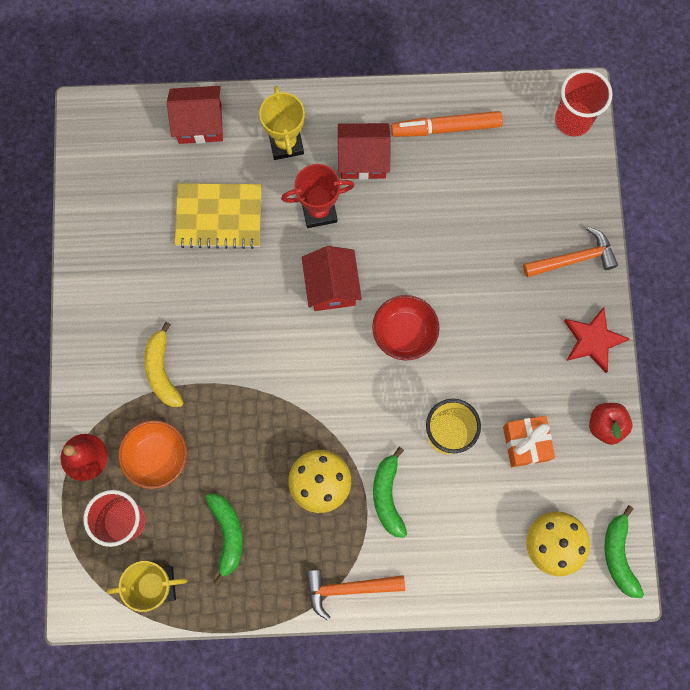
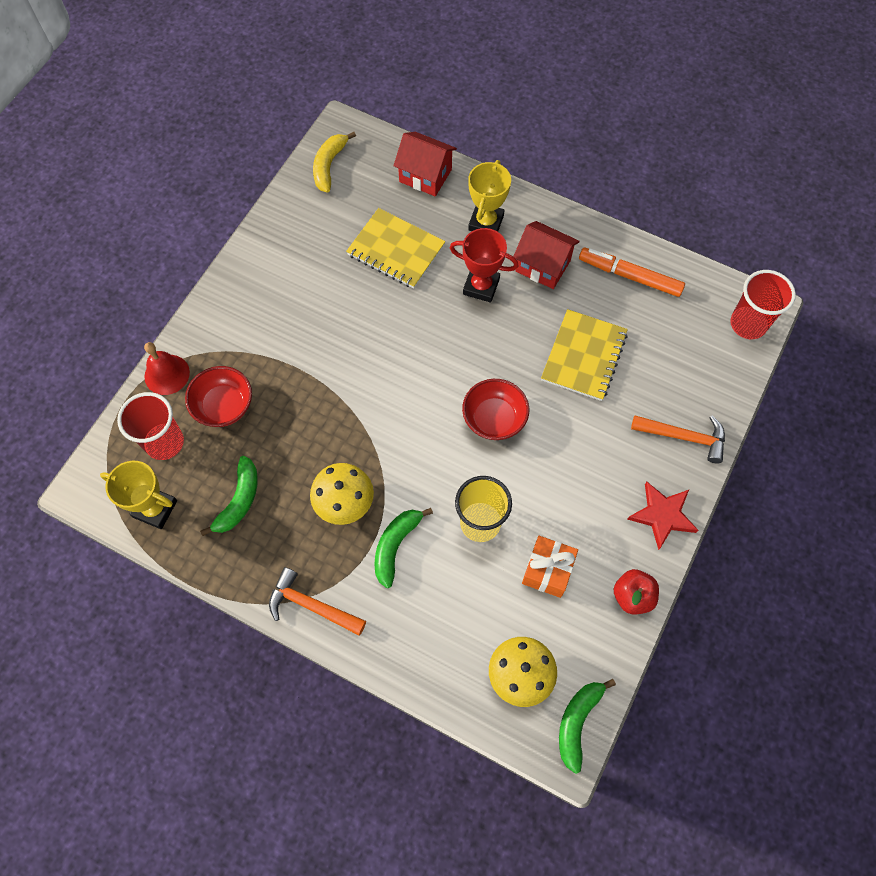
camera: 30 degrees right, 10 degrees down
(157, 457) = (224, 406): orange bowl -> red bowl
(162, 370) = (273, 342): yellow banana -> yellow banana (329, 166)
(331, 286) = (455, 350): red house -> none
(448, 230) = (583, 356): none -> yellow notebook

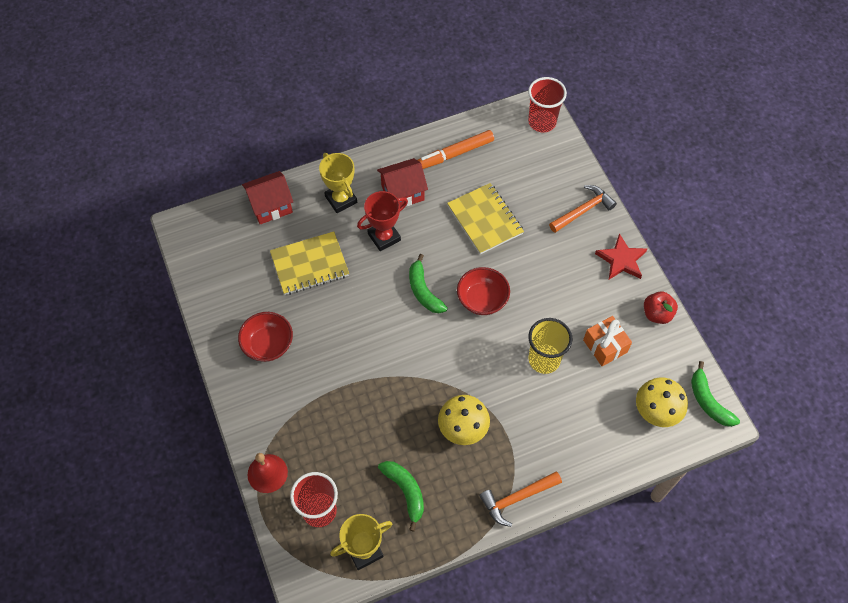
camera: 50 degrees left, 5 degrees down
(224, 406) = (327, 453): red bowl -> red bowl (268, 344)
(329, 166) = (203, 255): yellow banana -> none
(395, 546) = (518, 419): green banana -> green banana (423, 291)

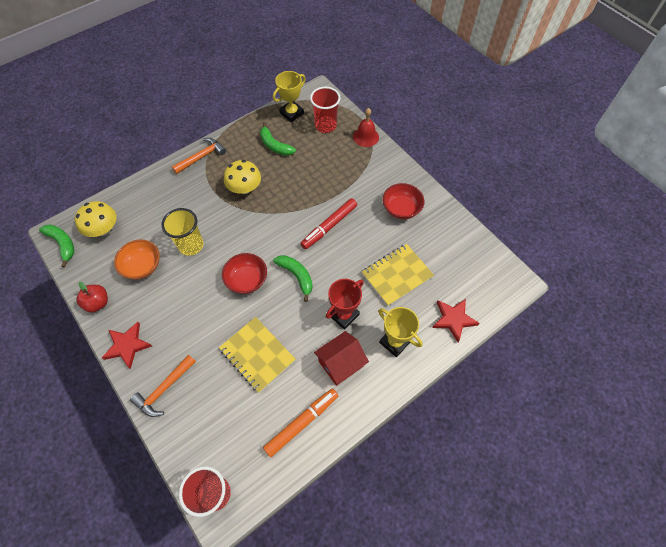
camera: 165 degrees right, 0 degrees up
(271, 206) = (453, 319): red house -> red star
(366, 343) = (329, 226): none -> red marker
(605, 346) = (142, 266): orange gift -> orange bowl

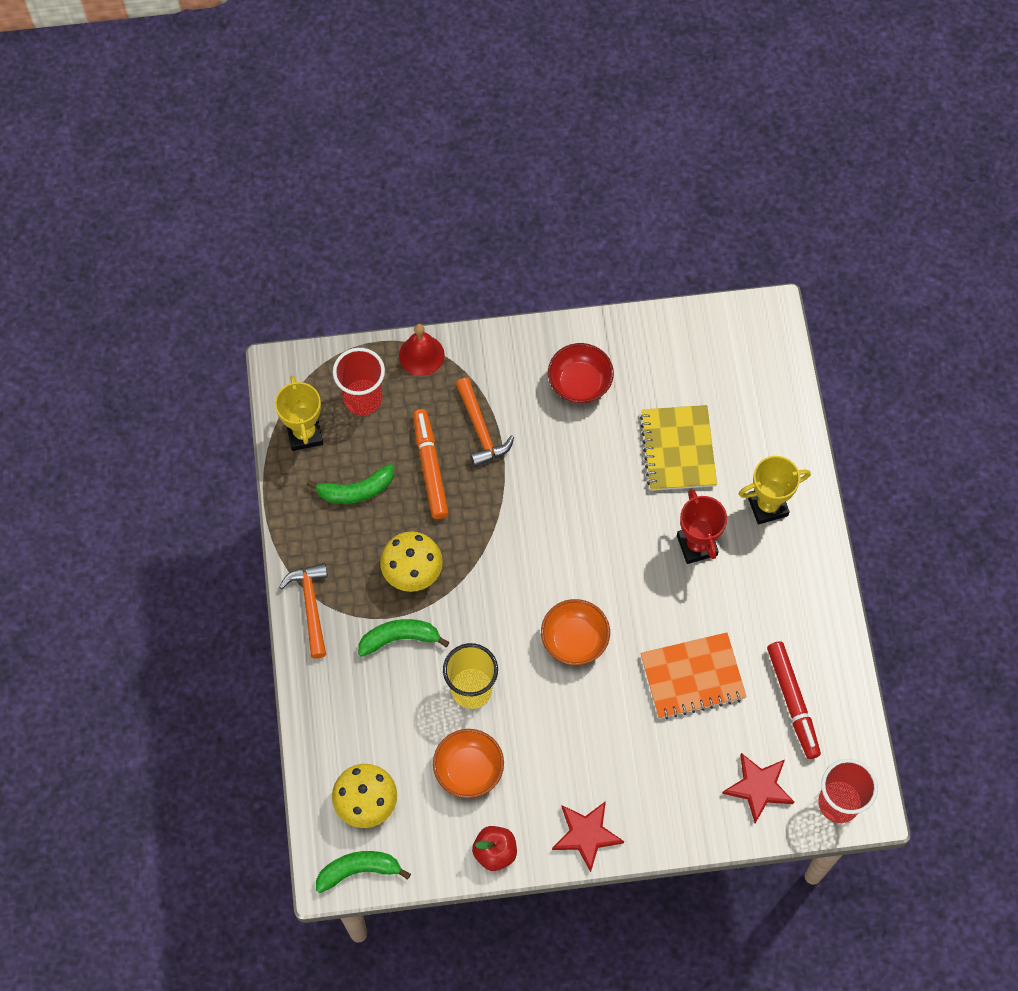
camera: 60 degrees left, 5 degrees up
(164, 389) = (676, 811): orange hammer -> orange hammer (481, 429)
(247, 280) = (574, 640): red bowl -> orange bowl
(257, 355) = (692, 677): yellow notebook -> orange notebook
(296, 276) = (605, 573): green banana -> green banana (399, 638)
(301, 422) = (808, 667): orange marker -> orange marker (430, 467)
(329, 226) = (551, 491): red marker -> red marker (793, 702)
(340, 363) = (760, 584): red house -> none
(453, 319) = (777, 420): red star -> red star (758, 787)

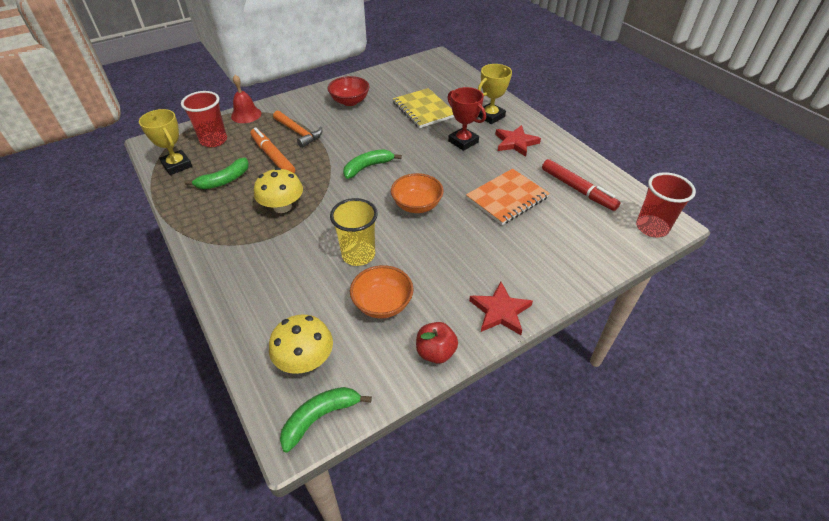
camera: 25 degrees left, 20 degrees down
(310, 606) = (209, 248): orange hammer -> none
(399, 638) = (288, 244): green banana -> green banana (368, 167)
(758, 787) = (595, 238): red star -> red star (515, 143)

